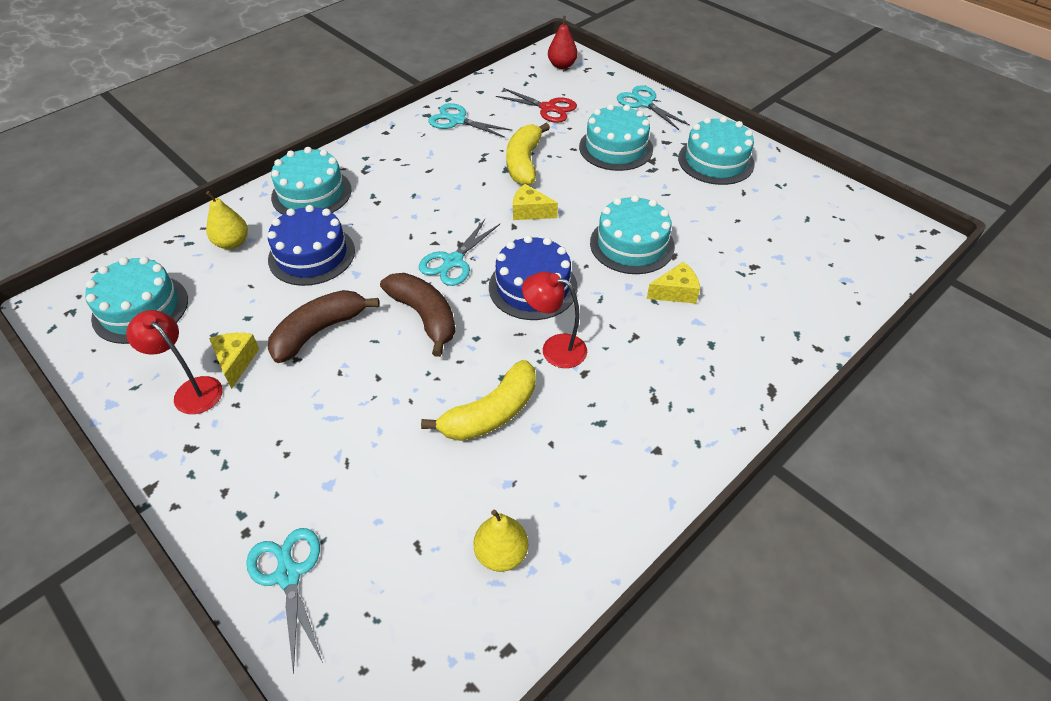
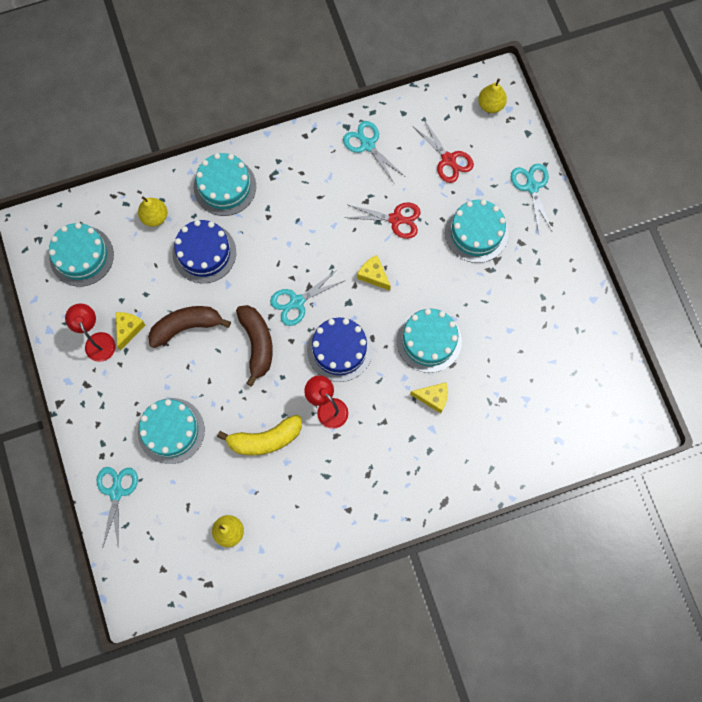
camera: 25 degrees right, 25 degrees up
(524, 162) = (395, 219): yellow banana -> red scissors
(562, 65) = (490, 105): red pear -> yellow pear
(716, 161) = (546, 282): turquoise cake -> turquoise cake (171, 430)

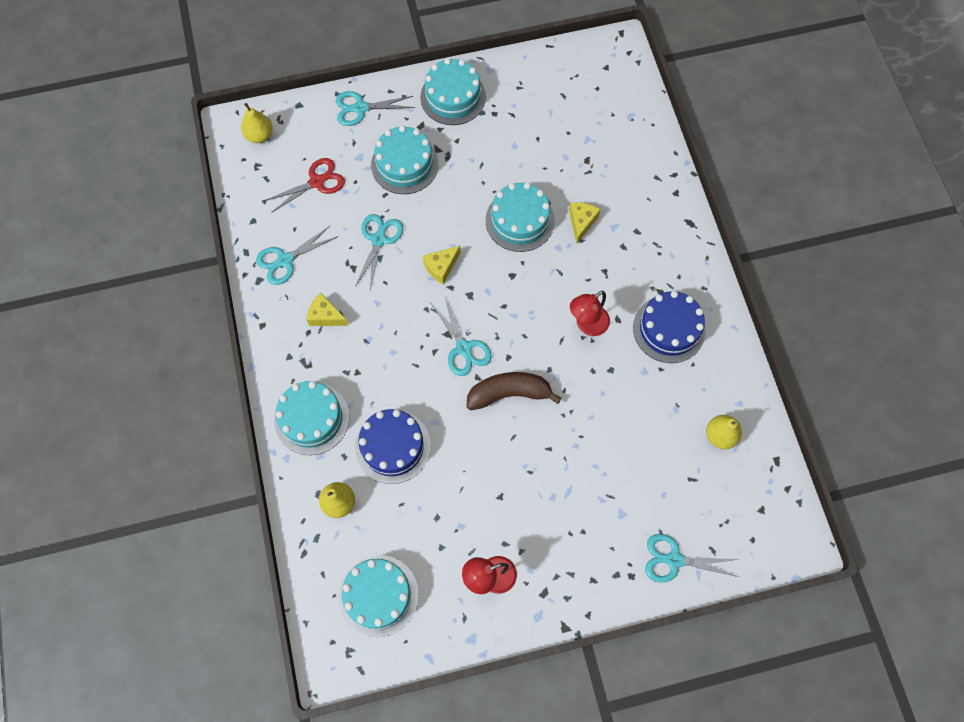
camera: 85 degrees left, 5 degrees down
(129, 329) = (479, 539): yellow cheese -> yellow cheese (326, 316)
(171, 430) = (604, 494): turquoise cake -> turquoise cake (453, 97)
(186, 326) = (481, 471): brown banana -> none
(265, 439) = (619, 392): yellow banana -> none
(339, 350) = (522, 308): blue cake -> blue cake (669, 329)
(395, 219) = (379, 240): red scissors -> turquoise scissors

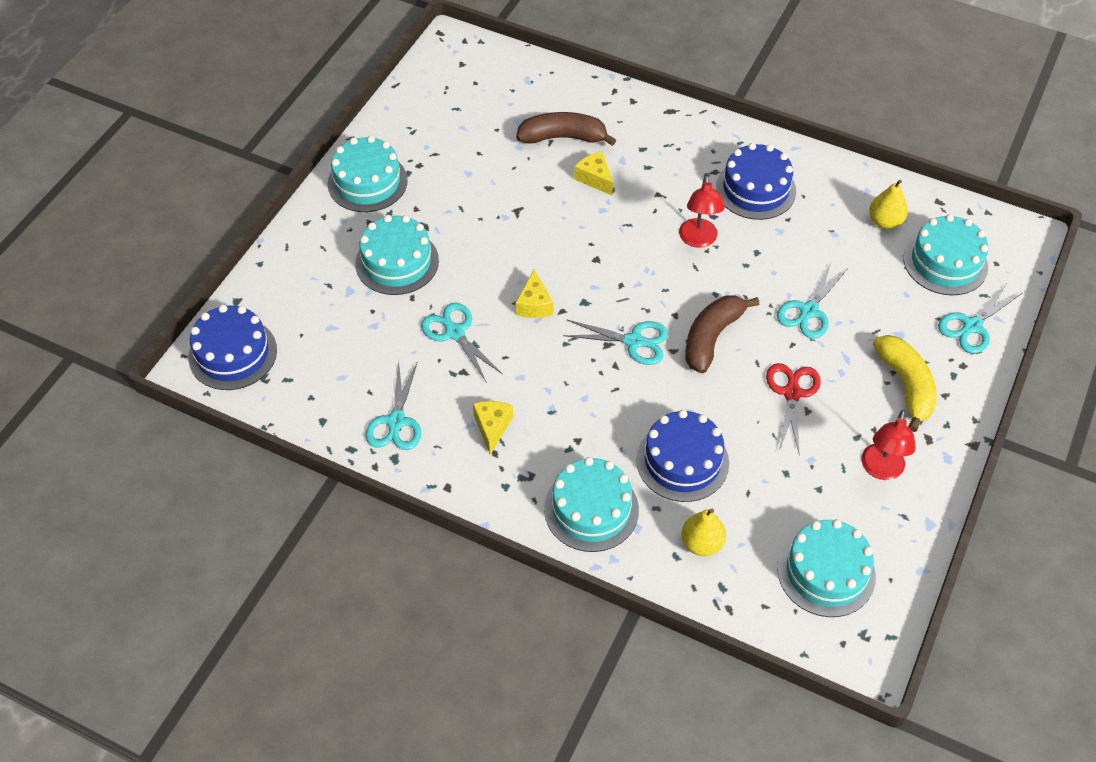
camera: 50 degrees left, 15 degrees down
(260, 135) = (233, 354): yellow pear -> blue cake
(316, 182) = (338, 341): red scissors -> red scissors (792, 393)
(326, 316) = (492, 427): yellow cheese -> yellow cheese turned 120 degrees clockwise
(360, 108) = (298, 256): turquoise scissors -> turquoise scissors (809, 311)
(520, 220) = (547, 218): turquoise cake -> turquoise cake (945, 262)
(578, 548) = (906, 386): none -> yellow banana
(599, 176) = (563, 137): none -> brown banana

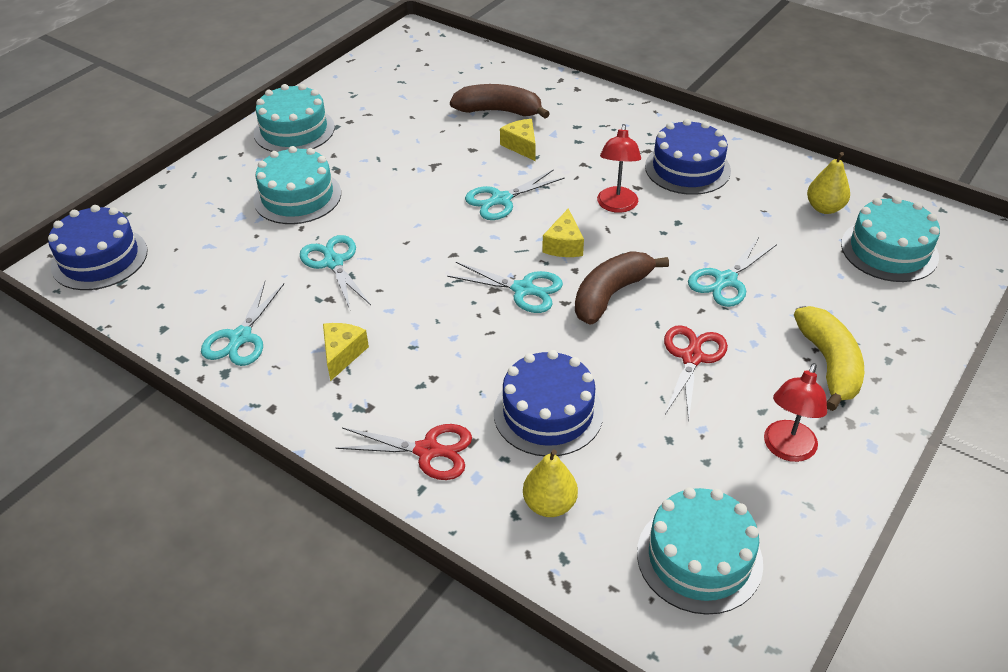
camera: 10 degrees right, 10 degrees down
(534, 304) = (425, 246): yellow cheese -> yellow cheese (564, 245)
(591, 509) = (427, 451): turquoise cake -> red scissors
(972, 326) = (915, 313): turquoise scissors -> turquoise scissors (501, 199)

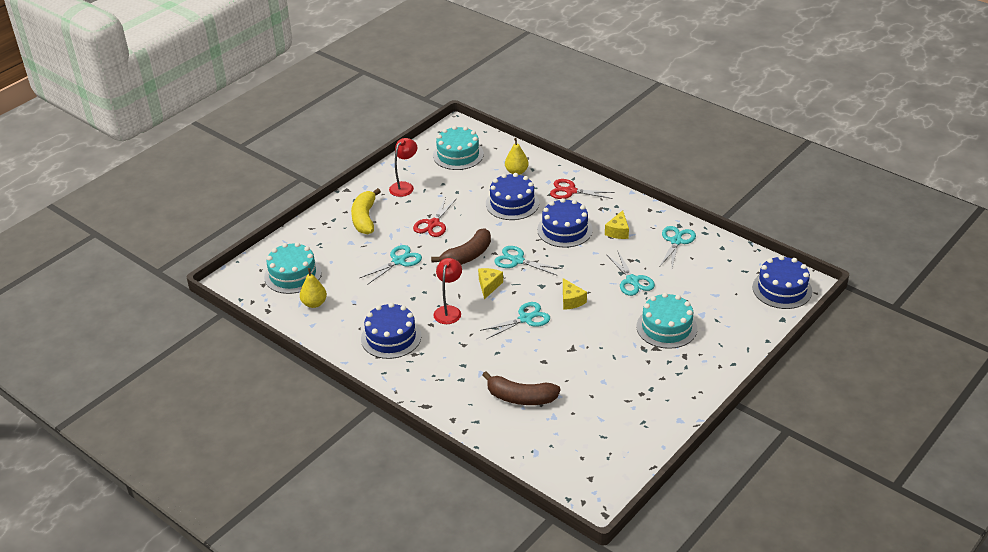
camera: 175 degrees left, 5 degrees down
(294, 130) = (684, 386): turquoise cake -> none
(442, 354) = (564, 230): none -> blue cake
(521, 146) = (506, 362): yellow cheese -> yellow cheese (571, 300)

